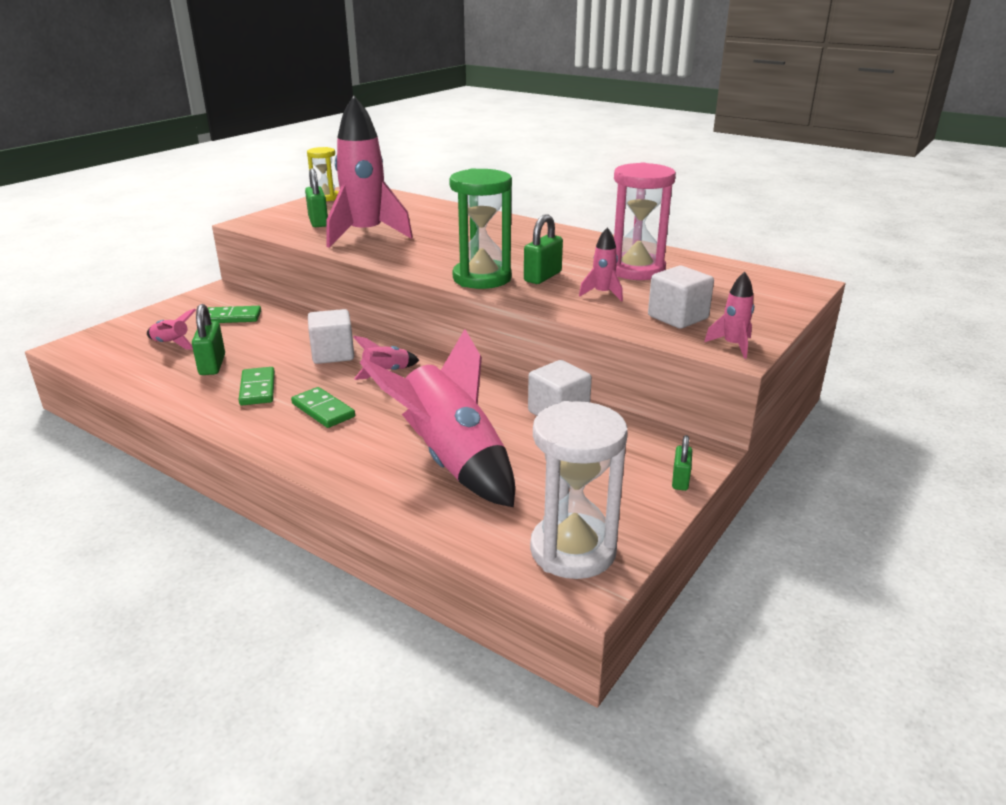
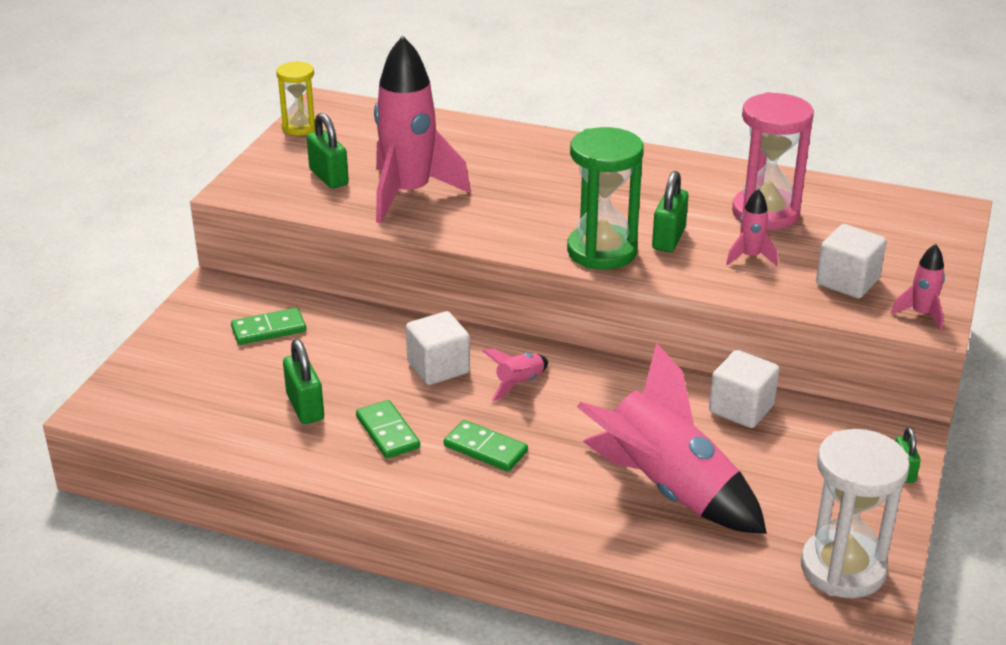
camera: 15 degrees left, 5 degrees up
(172, 344) = (227, 383): pink rocket -> none

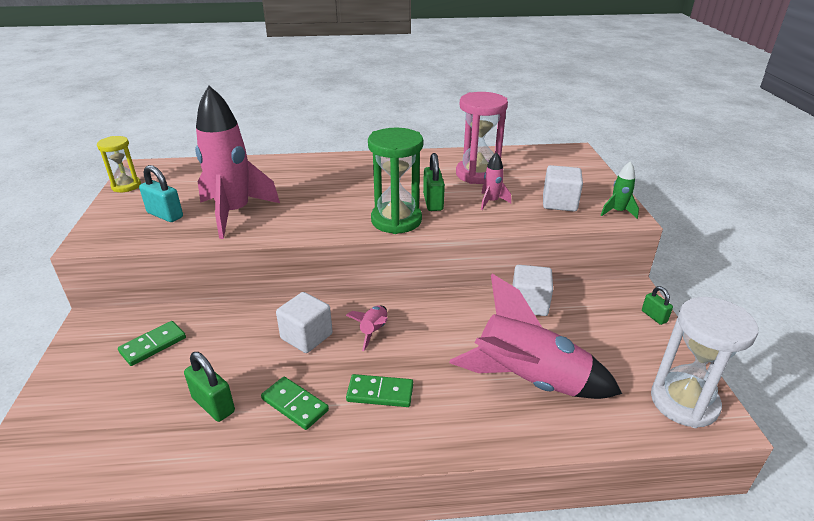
camera: 25 degrees left, 0 degrees up
(329, 177) = (165, 215): green padlock -> turquoise padlock
(921, 314) = (617, 212): pink rocket -> green rocket

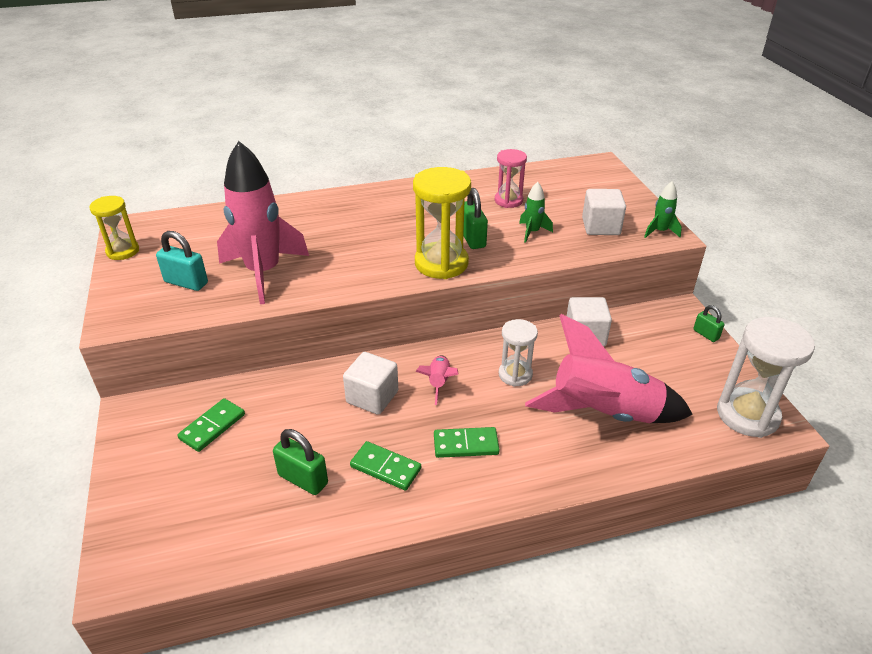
camera: 10 degrees left, 5 degrees up
(396, 220) = (441, 263): green hourglass -> yellow hourglass
(449, 332) = (515, 374): none -> white hourglass
(477, 174) = (508, 201): pink hourglass -> pink hourglass, size x0.60
(491, 202) = (532, 232): pink rocket -> green rocket

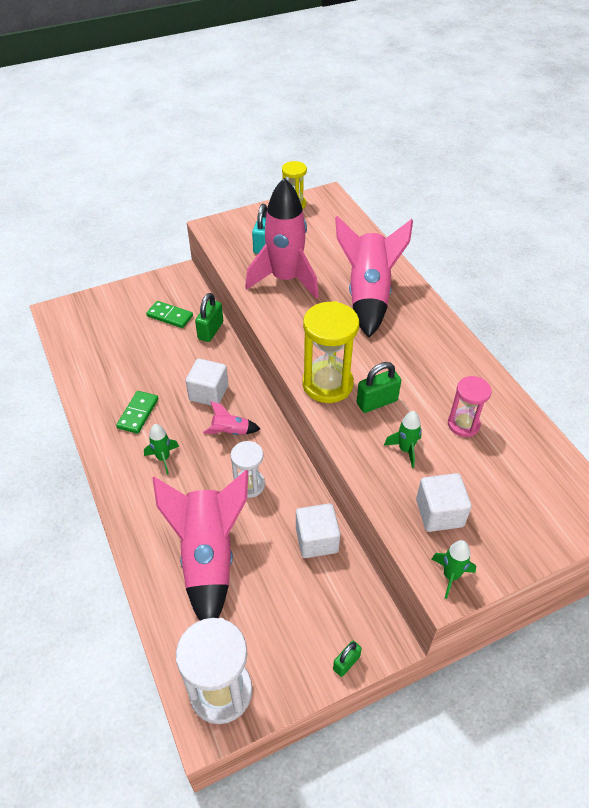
camera: 80 degrees right, 10 degrees up
(303, 479) = (126, 372): green padlock -> green padlock (210, 331)
(321, 223) = (368, 295): none -> pink rocket
(466, 445) = (163, 458): green domino -> green rocket

